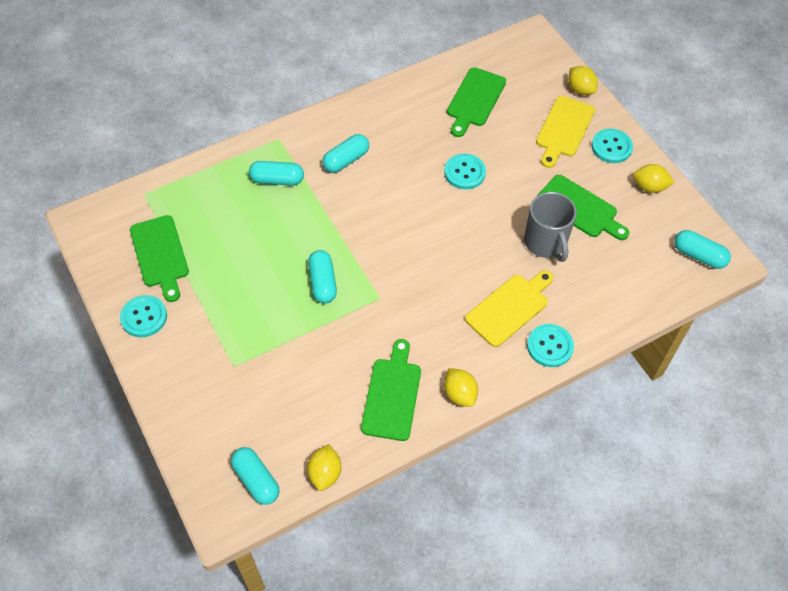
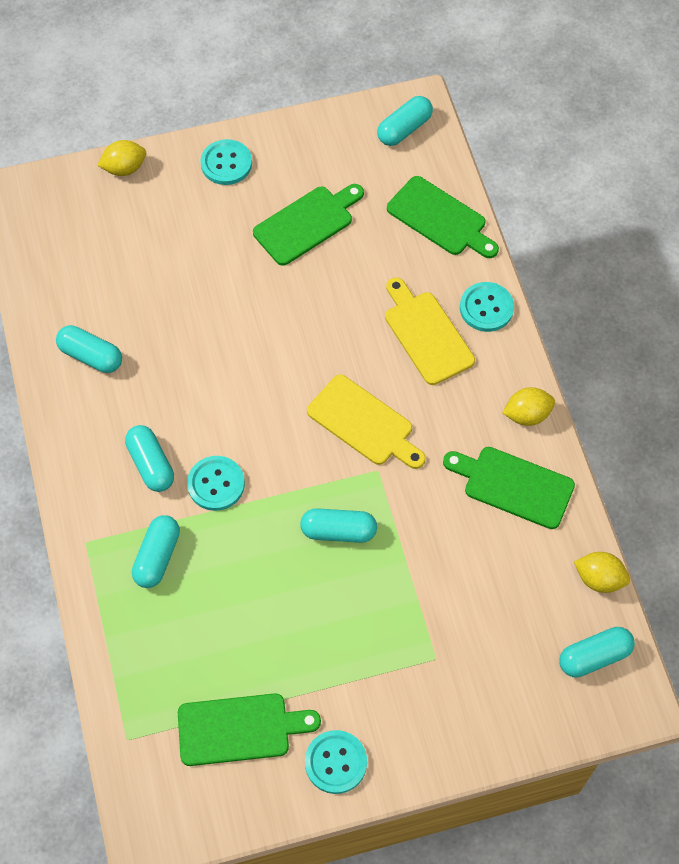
camera: 75 degrees left, 5 degrees up
(420, 108) = (91, 356): none -> turquoise capsule
(464, 172) = (215, 330): turquoise button -> turquoise button (216, 484)
(475, 100) = (100, 289): green cutting board -> green cutting board (440, 219)
(546, 242) = (346, 272): grey mug -> none
(564, 129) = (182, 204): yellow cutting board -> yellow cutting board (364, 423)
(649, 187) = (297, 144): yellow lemon -> none

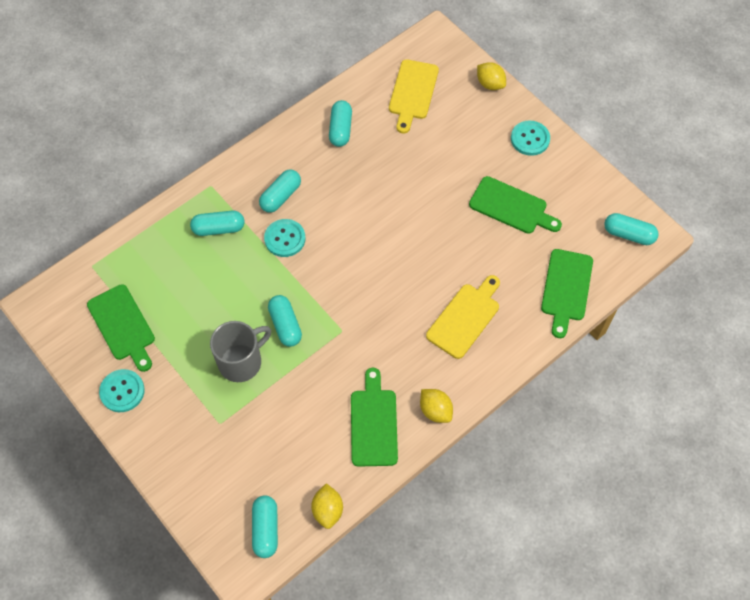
camera: 65 degrees right, 0 degrees up
(363, 601) = (241, 361): none -> grey mug
(364, 423) = (374, 307): yellow cutting board -> yellow cutting board (412, 92)
(486, 308) = (509, 349): turquoise button -> none
(594, 656) = (265, 529): turquoise capsule -> turquoise capsule turned 45 degrees clockwise

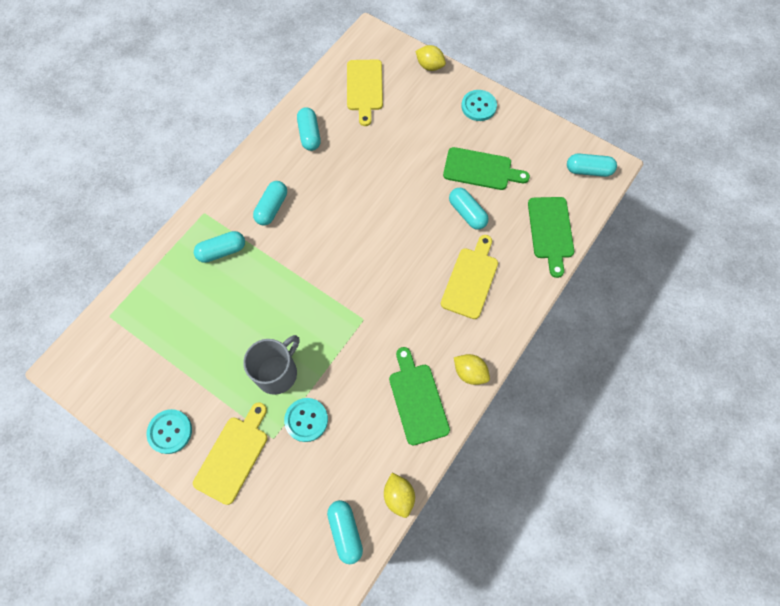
camera: 15 degrees left, 5 degrees up
(122, 325) = (154, 366): green cutting board -> none
(177, 430) = (233, 455): none -> yellow cutting board
(285, 239) = (286, 246): turquoise button -> turquoise button (306, 420)
(285, 325) = (309, 327): turquoise capsule -> turquoise capsule (467, 213)

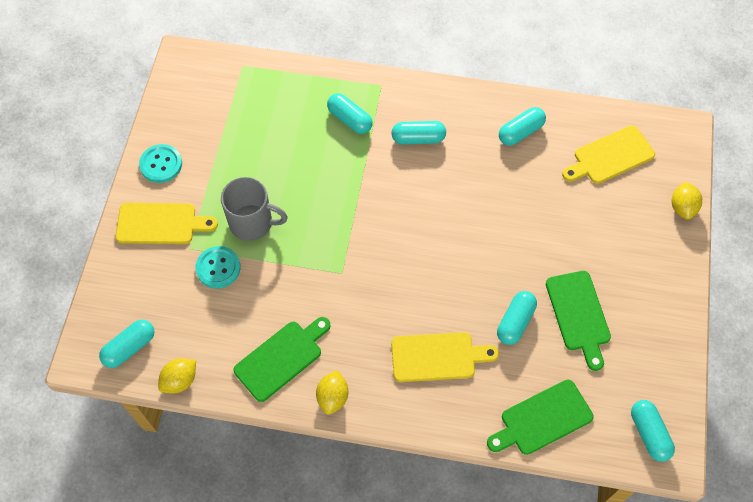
camera: 65 degrees right, 5 degrees down
(478, 106) = (661, 279): turquoise button -> none

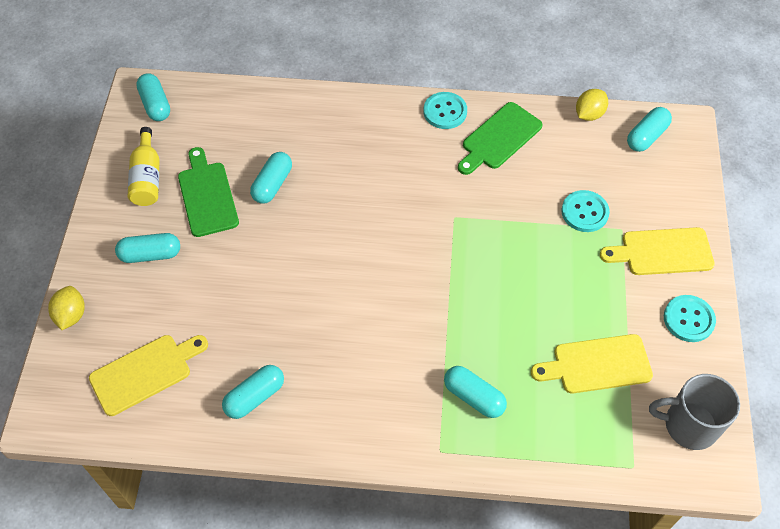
camera: 175 degrees right, 5 degrees down
(252, 223) = (561, 260): grey mug -> grey mug (689, 425)
(332, 397) = (445, 112): yellow lemon -> turquoise button
(418, 138) = (384, 377): turquoise capsule -> turquoise capsule (150, 254)
(437, 357) = (349, 149): yellow cutting board -> yellow cutting board (597, 364)
(542, 419) = (251, 109): green cutting board -> none
(641, 340) = (147, 178): none -> yellow bottle

